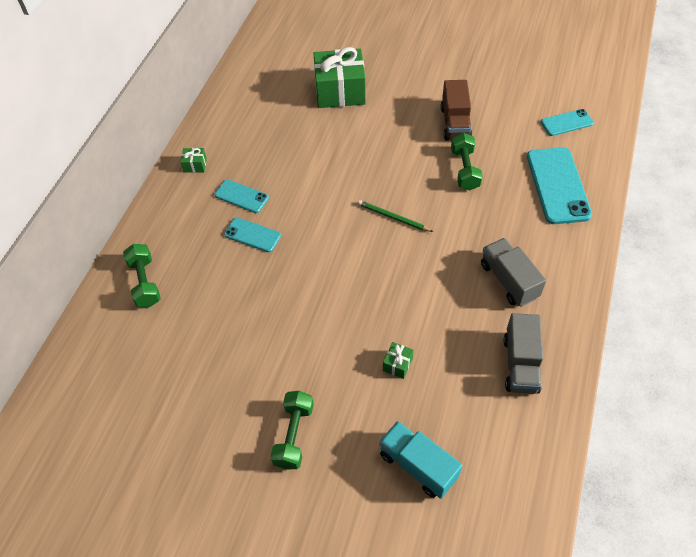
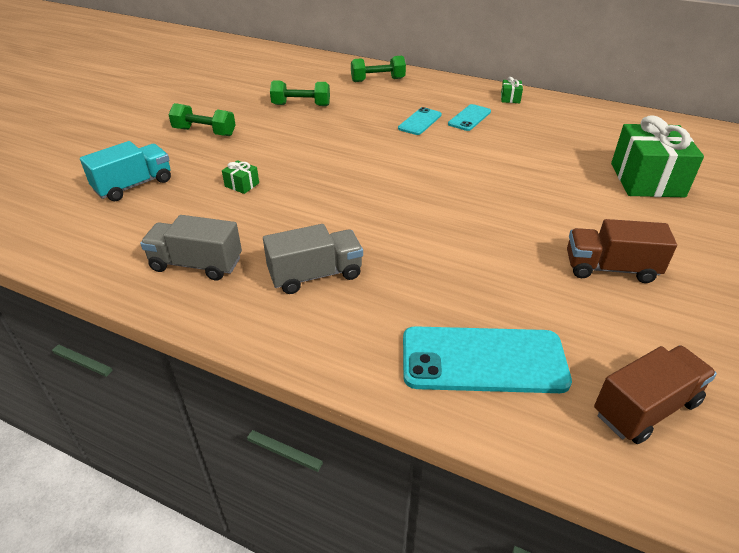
camera: 95 degrees right, 15 degrees down
(393, 217) = (432, 199): green pencil -> none
(465, 170) = (514, 265): green dumbbell -> green dumbbell (301, 105)
(566, 123) = (645, 408): turquoise phone -> brown truck

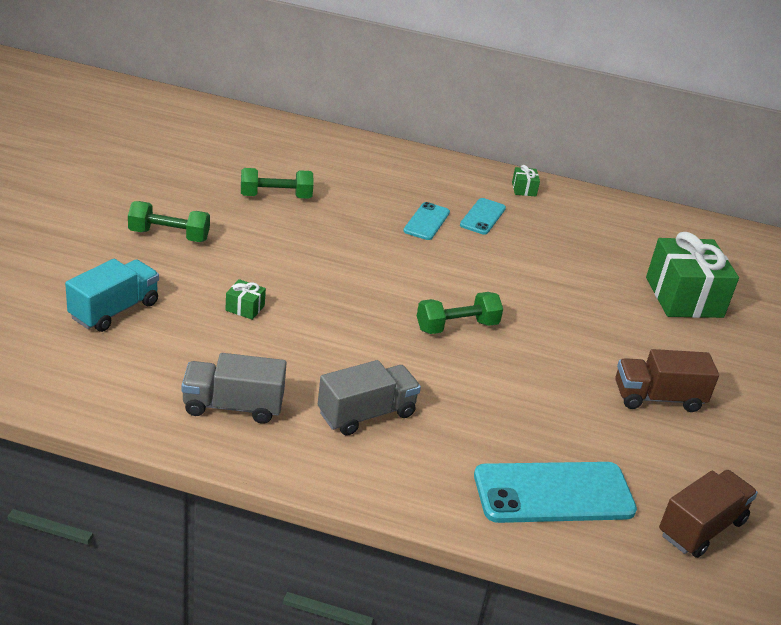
camera: 15 degrees left, 5 degrees down
(378, 80) = (359, 159): green dumbbell -> green dumbbell (457, 326)

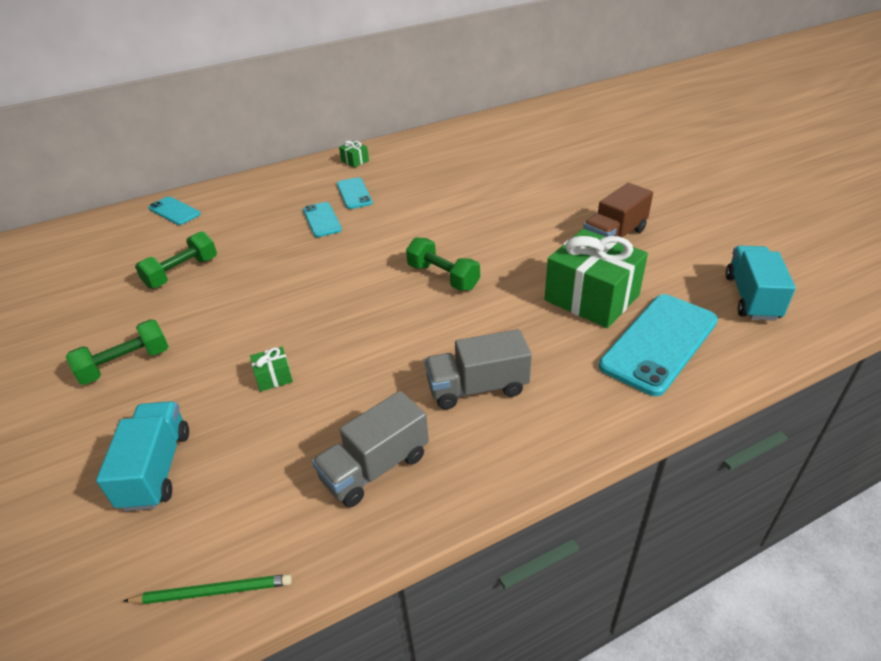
camera: 35 degrees left, 5 degrees up
(68, 395) = (213, 591): none -> green pencil
(327, 145) = (174, 211): none -> turquoise phone
(366, 414) = (477, 387): grey truck -> grey truck turned 120 degrees counterclockwise
(457, 326) = (443, 277): green dumbbell -> green dumbbell turned 75 degrees counterclockwise
(684, 297) = (536, 168): green gift -> green gift (591, 298)
(701, 528) = (751, 297): brown truck -> turquoise truck

